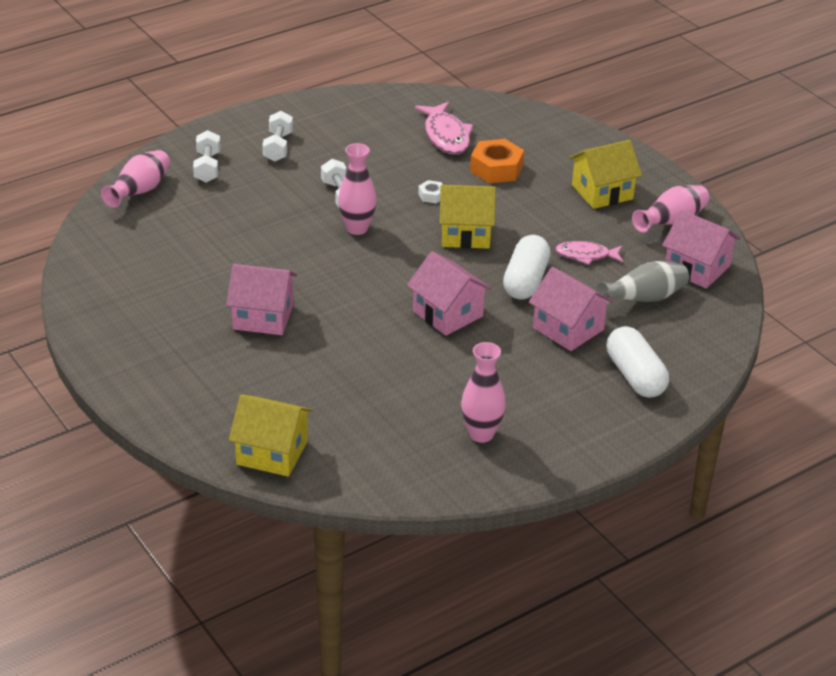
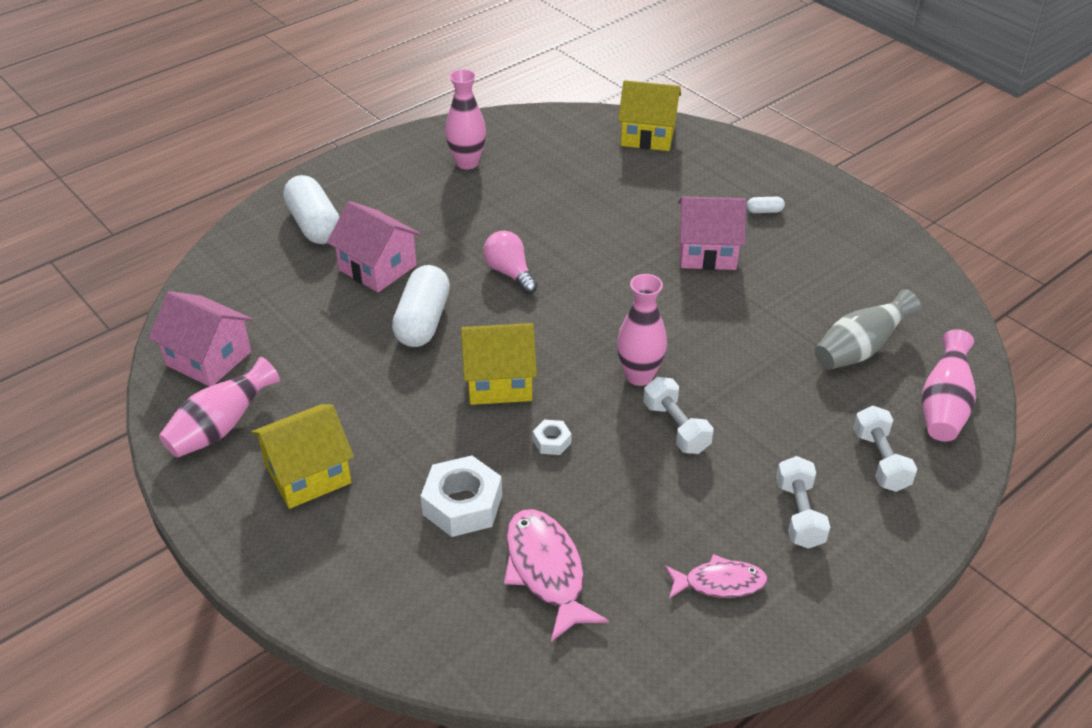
camera: 175 degrees right, 5 degrees up
(189, 351) = (764, 211): none -> white capsule
(448, 314) = (510, 273): pink house -> pink light bulb
(496, 169) = (462, 505): orange nut -> white nut
(586, 255) = (346, 364): pink fish -> pink fish (720, 583)
(643, 299) = (286, 310): grey vase -> grey vase (860, 349)

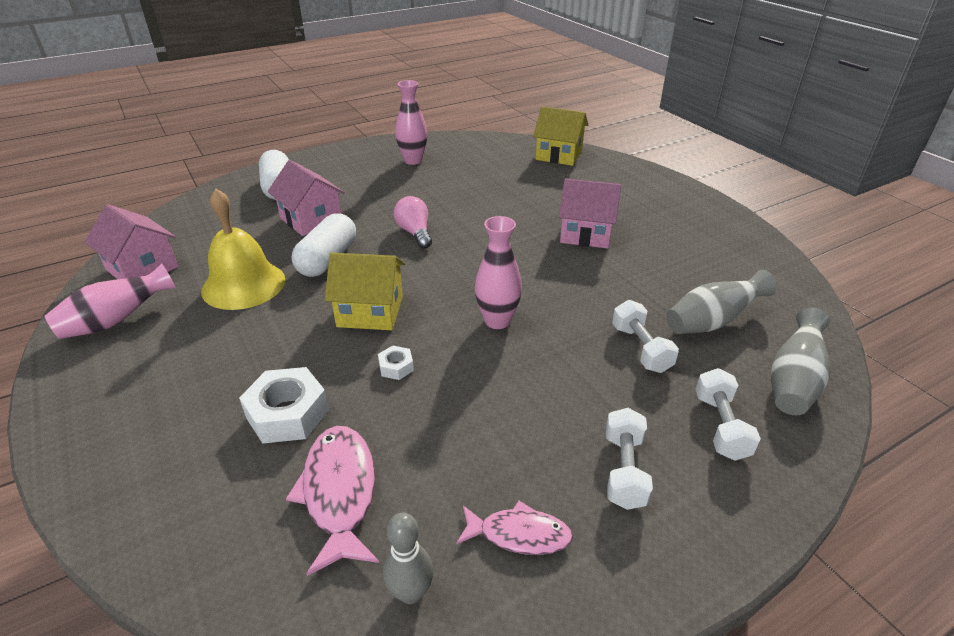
camera: 10 degrees right, 5 degrees down
(308, 474) = (164, 368): yellow house -> none
(341, 365) = (243, 284): none -> yellow bell
(641, 642) = (410, 592): none -> grey bowling pin
(676, 427) = (518, 369): white dumbbell -> white dumbbell (641, 348)
(764, 211) = (642, 210): white capsule -> none
(944, 406) = (793, 381): pink vase -> grey vase

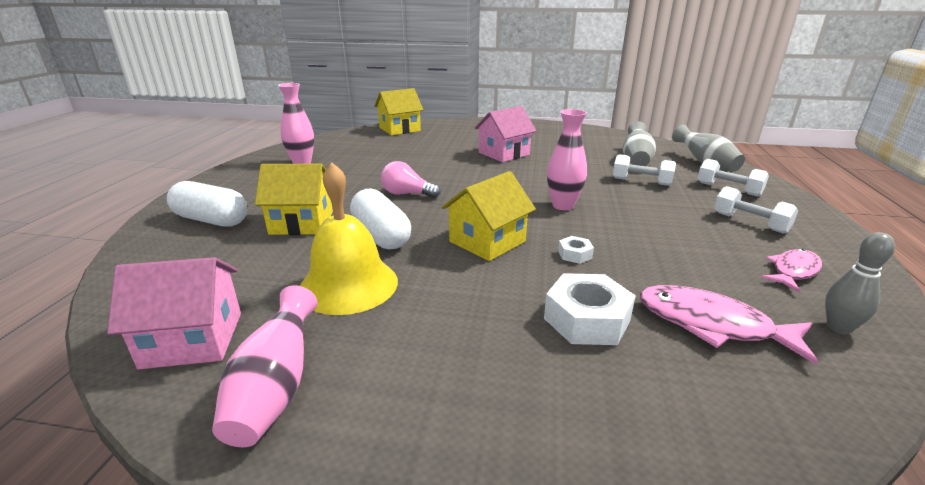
camera: 50 degrees left, 10 degrees down
(311, 219) = (302, 223): pink house -> yellow house

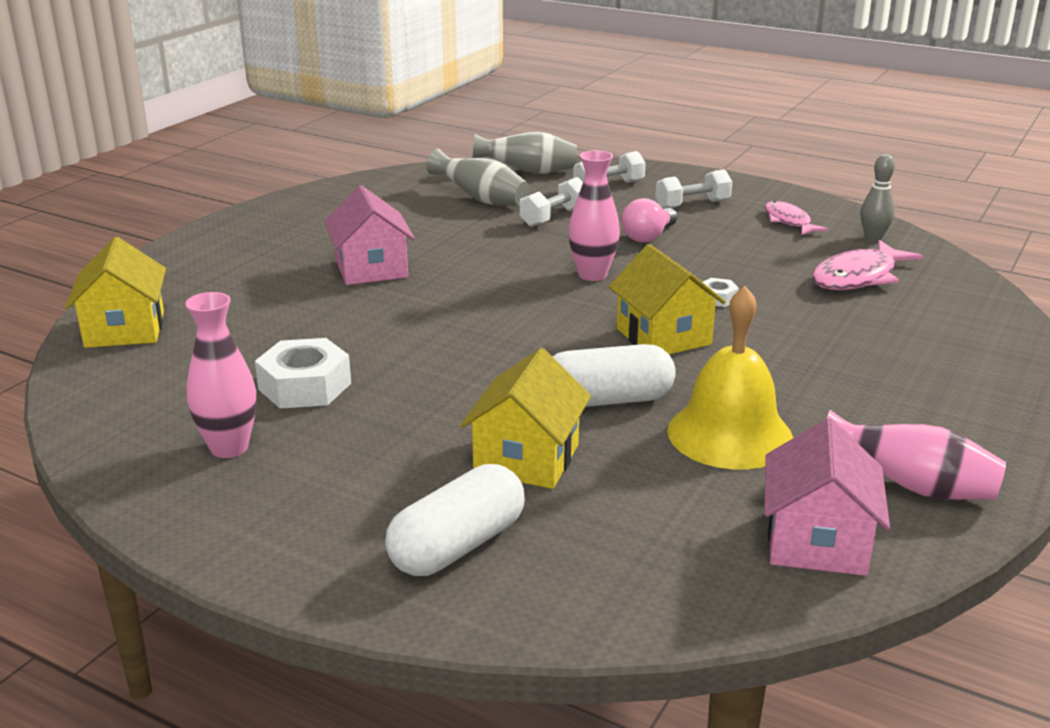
camera: 70 degrees left, 0 degrees up
(407, 194) = (476, 365): pink light bulb -> pink light bulb (648, 236)
(586, 319) = (837, 322): white nut -> white nut (305, 386)

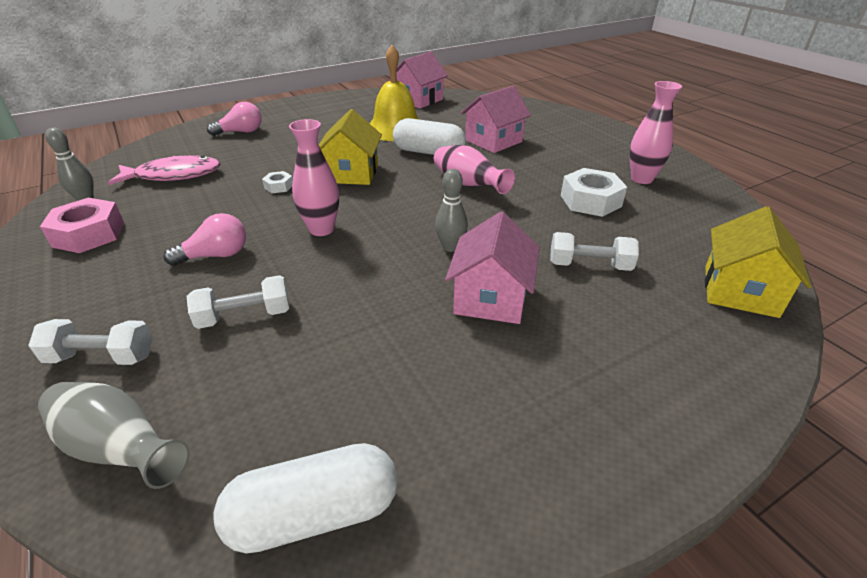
camera: 150 degrees left, 10 degrees up
(443, 293) = (450, 247): none -> grey bowling pin
(457, 546) = (546, 124): white capsule -> white capsule (314, 514)
(481, 199) = (269, 390): grey vase -> none
(526, 458) = (493, 141): yellow house -> pink house
(692, 205) = (101, 285): white dumbbell -> white dumbbell (589, 265)
(788, 221) = (89, 234): pink fish -> pink nut
(910, 486) = (361, 103): pink vase -> pink vase (468, 185)
(941, 351) = (241, 132): none -> pink light bulb

